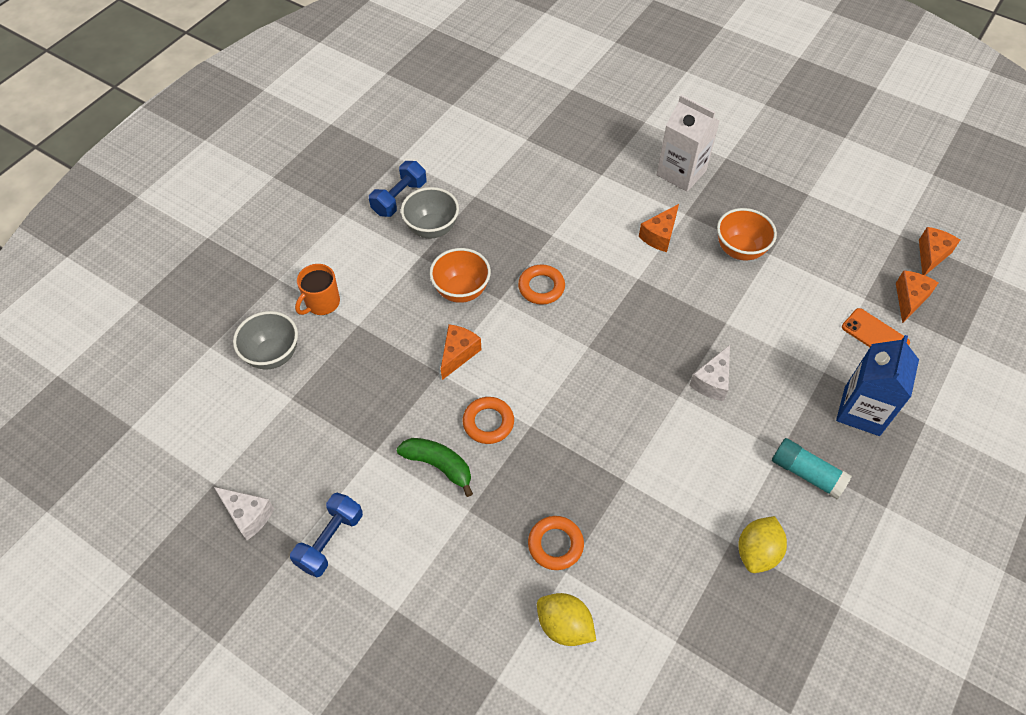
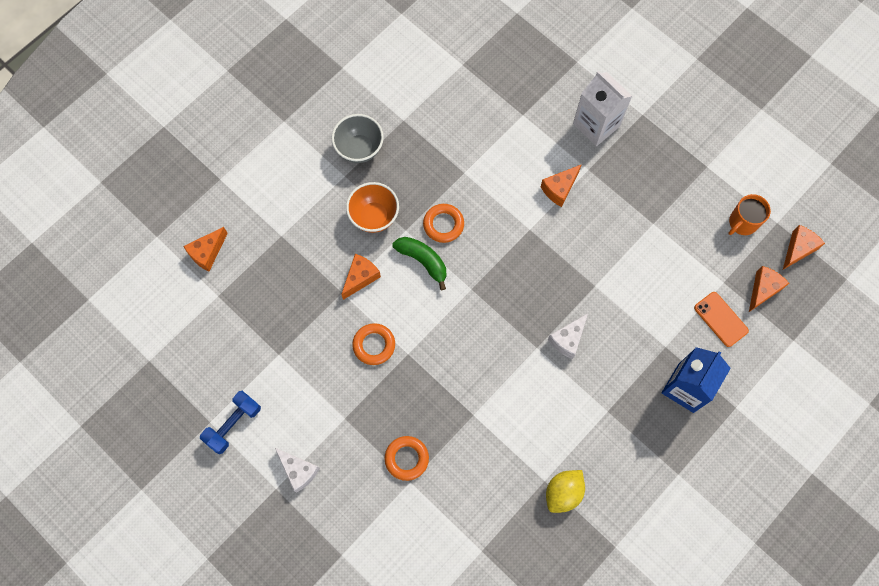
camera: 10 degrees right, 15 degrees up
(248, 515) = (173, 392): white cheese -> white cheese (298, 471)
(273, 355) = (207, 253): grey bowl -> orange cheese
(322, 303) = (254, 209): orange mug -> orange mug (742, 223)
(399, 198) = (336, 112): blue dumbbell -> none
(439, 465) = (327, 376): green banana -> green banana (423, 261)
(564, 626) = (400, 524): yellow lemon -> none
(740, 250) = (627, 215): orange bowl -> none
(806, 473) = (622, 434): turquoise glue stick -> none

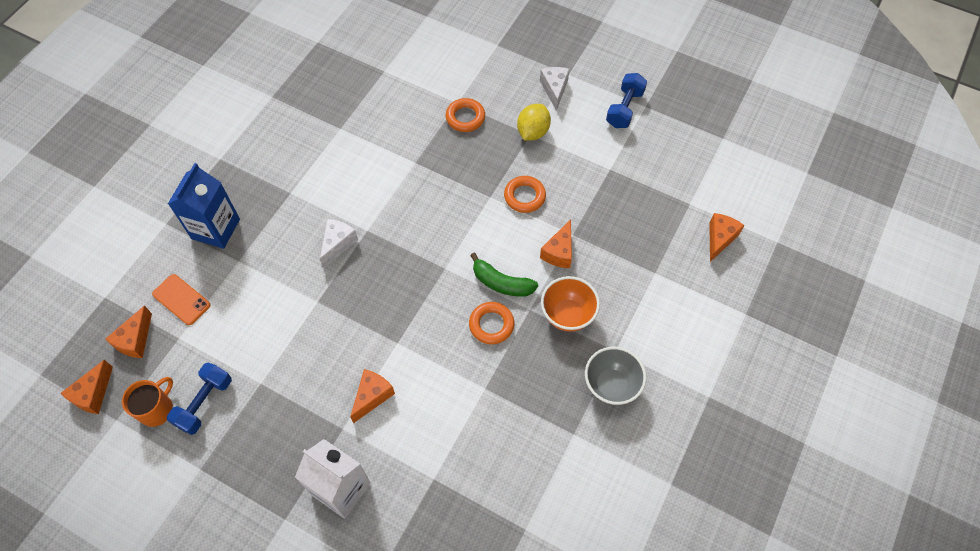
camera: 165 degrees right, 10 degrees down
(298, 471) = (554, 89): white cheese -> white cheese turned 60 degrees clockwise
(563, 492) = (322, 123): yellow lemon -> yellow lemon (533, 132)
(702, 218) = (204, 403): none -> blue dumbbell

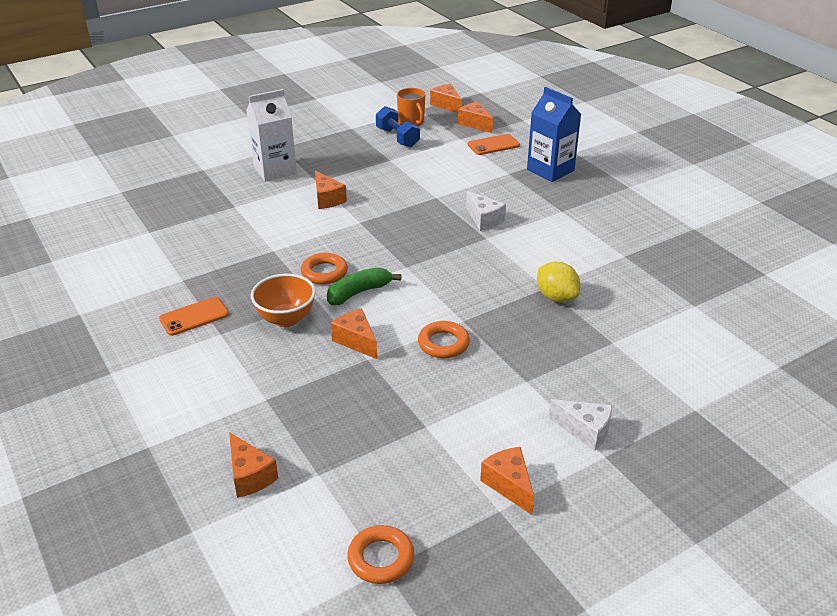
camera: 120 degrees right, 25 degrees down
(465, 117) = (585, 340): orange ring -> orange ring (381, 558)
(533, 132) = (528, 384): yellow lemon -> yellow lemon (556, 297)
(611, 385) = (194, 317): grey bowl -> orange phone
(624, 109) = (509, 485): blue dumbbell -> orange cheese

